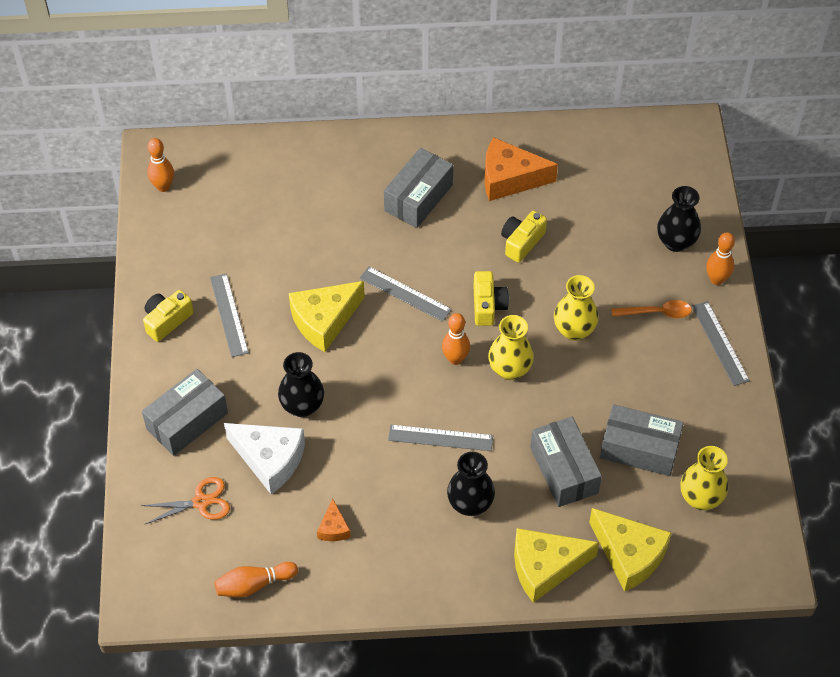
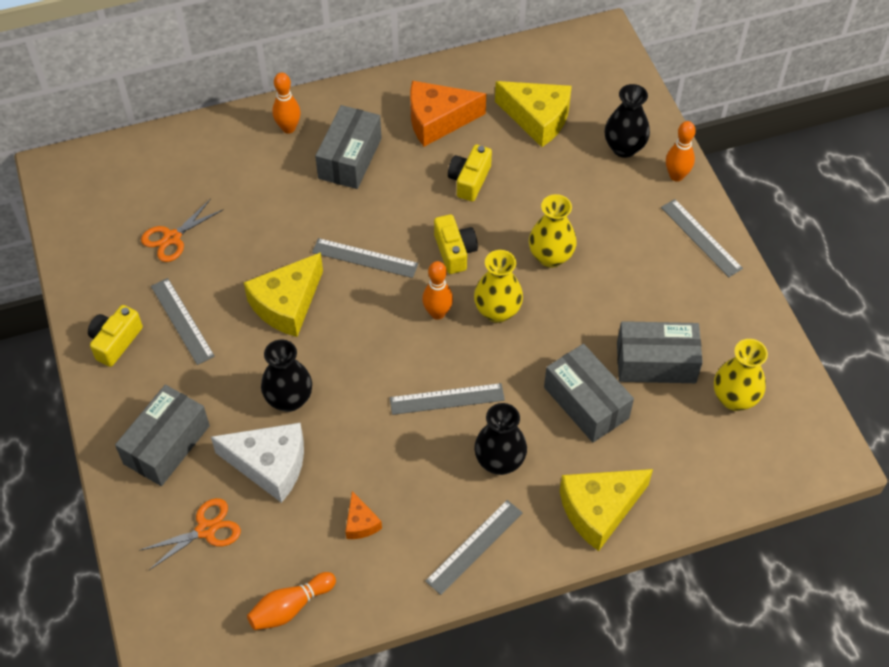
camera: 15 degrees left, 0 degrees up
(163, 186) = (74, 202): orange bowling pin -> orange bowling pin (288, 128)
(240, 237) = (172, 238): none -> orange scissors
(425, 572) = (474, 546): none -> grey ruler
(629, 555) = (681, 475): yellow cheese -> yellow cheese (537, 119)
(657, 313) = (628, 221): orange spoon -> none

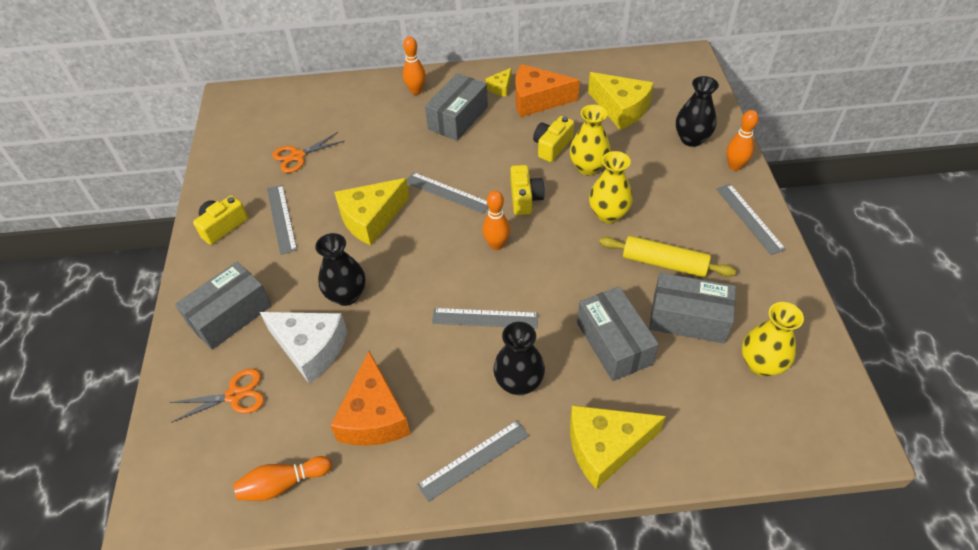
camera: 15 degrees right, 5 degrees down
(360, 523) = (373, 416): orange cheese -> orange cheese, size x2.03
(390, 109) = (500, 87): none -> yellow cheese
(497, 311) = (550, 251): yellow vase -> yellow vase (588, 167)
(620, 305) = (664, 263): none -> yellow rolling pin

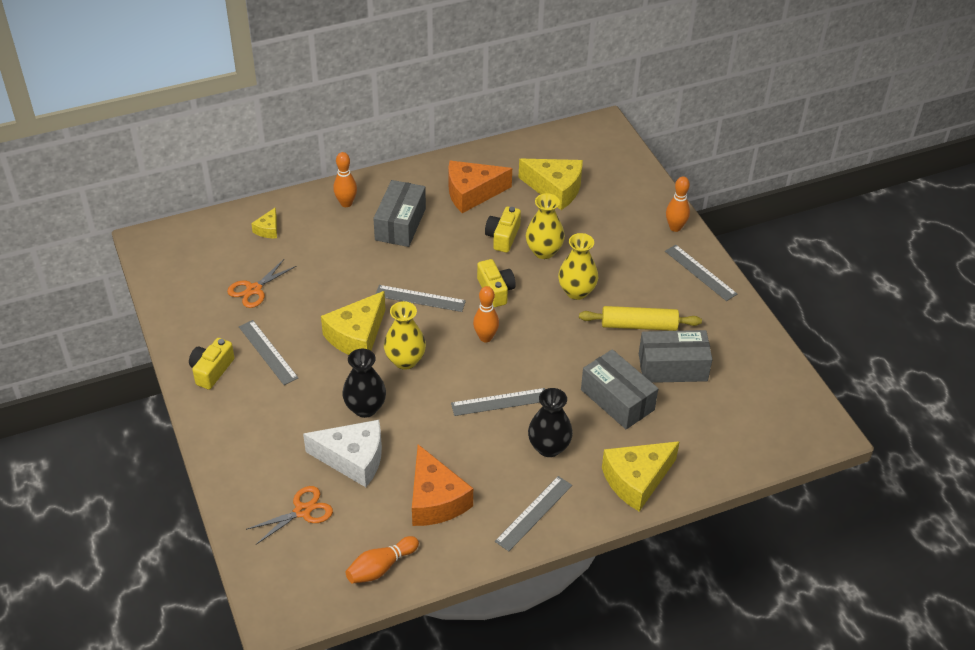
camera: 20 degrees left, 5 degrees down
(230, 315) = (263, 447): grey box -> none
(500, 87) = (430, 186): yellow cheese -> yellow cheese (268, 229)
(691, 139) = (629, 208): black vase -> none
(761, 364) = (740, 391): yellow vase -> yellow vase (405, 360)

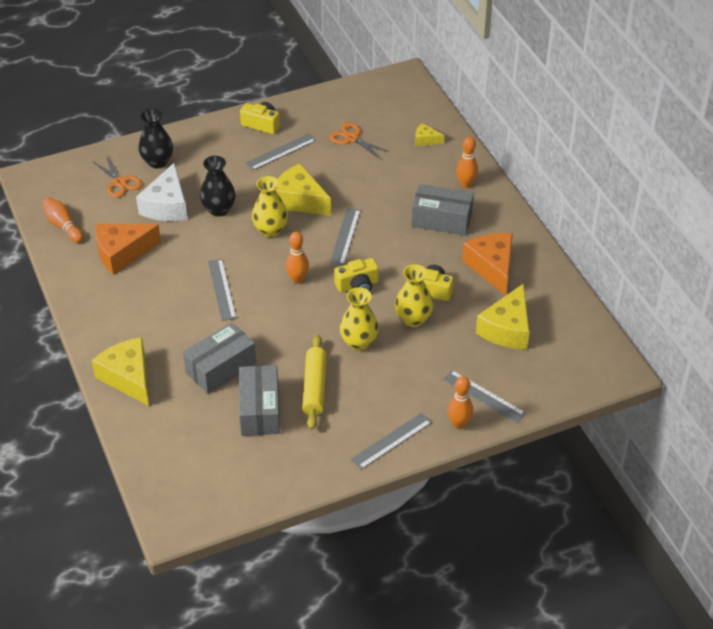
camera: 90 degrees right, 0 degrees up
(534, 513) = (102, 311): grey ruler -> grey ruler (484, 396)
(549, 447) = (169, 320): black vase -> black vase (157, 162)

